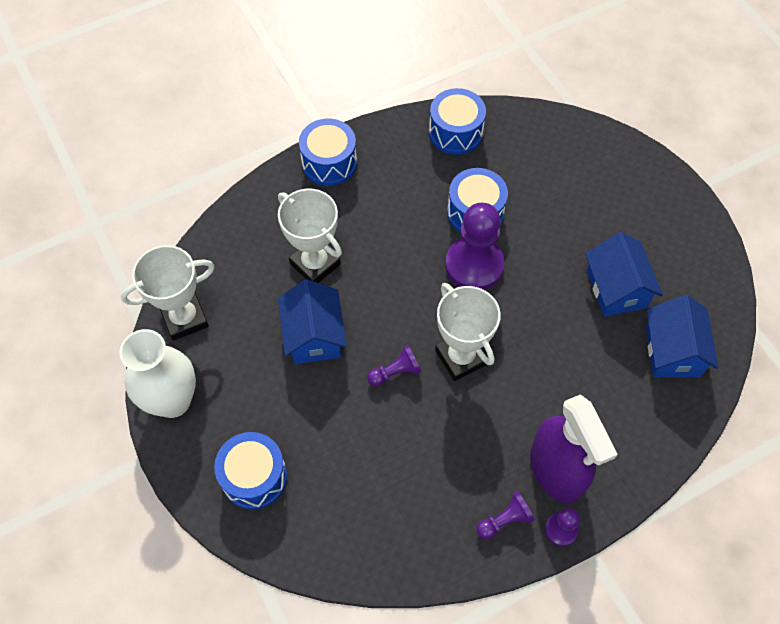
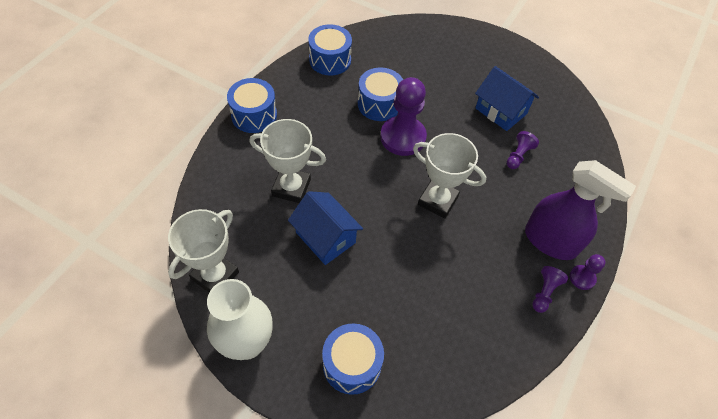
camera: 35 degrees left, 5 degrees down
(395, 372) = (401, 233): purple pawn -> purple pawn (518, 156)
(672, 351) = (560, 132): blue house -> none

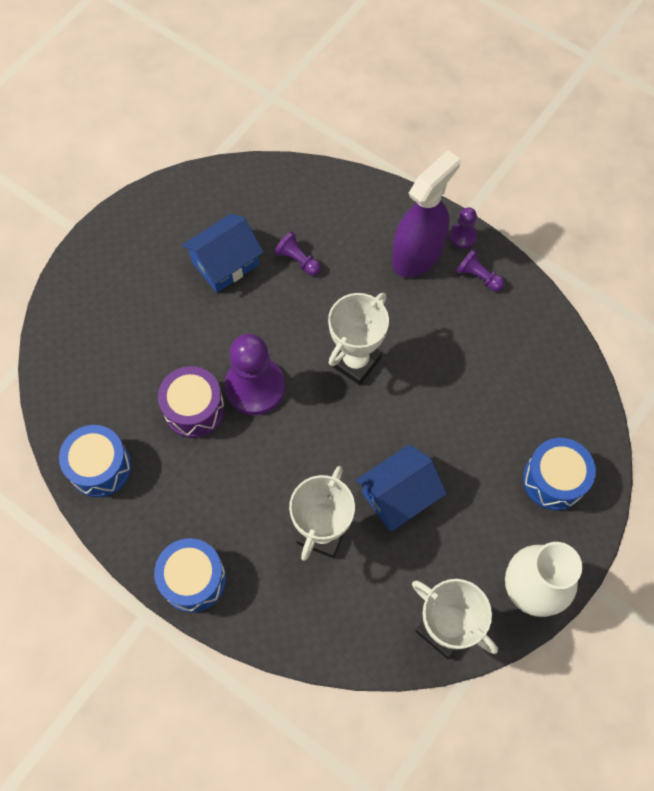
camera: 80 degrees left, 10 degrees up
(379, 104) = (194, 409): blue drum -> purple drum

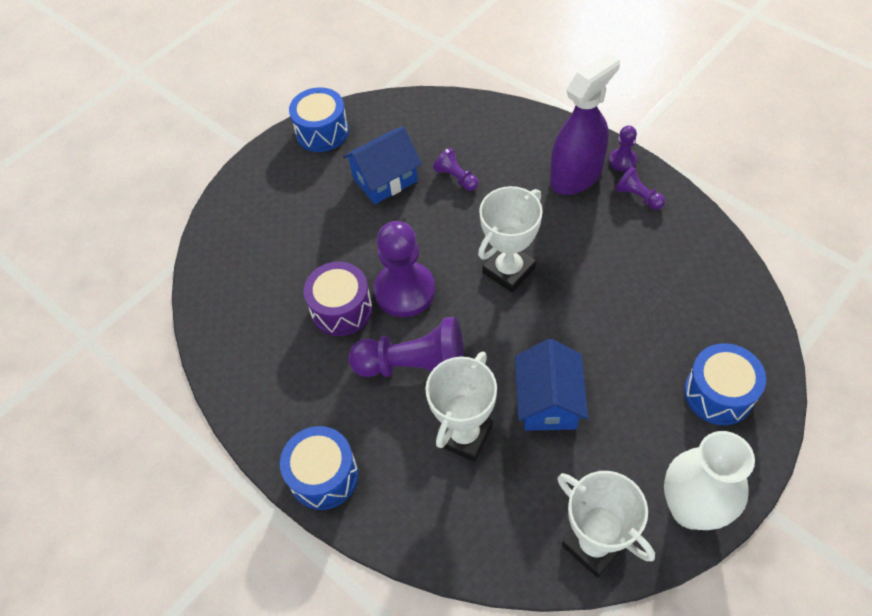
camera: 10 degrees right, 10 degrees down
(100, 467) = (241, 360): blue drum -> blue drum (322, 132)
(271, 465) = (415, 366): none -> purple pawn
(398, 495) = (548, 401): blue house -> blue house turned 60 degrees counterclockwise

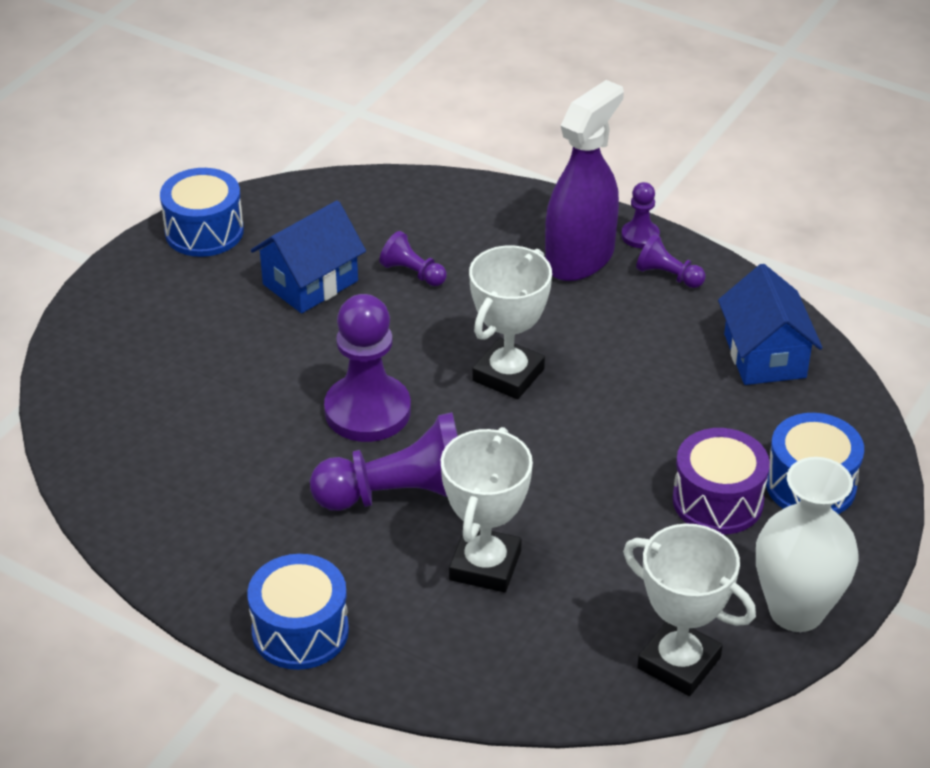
camera: 15 degrees left, 15 degrees down
(341, 309) = (282, 440): purple drum -> purple drum (718, 501)
(548, 401) = (590, 516): blue house -> blue house (764, 356)

